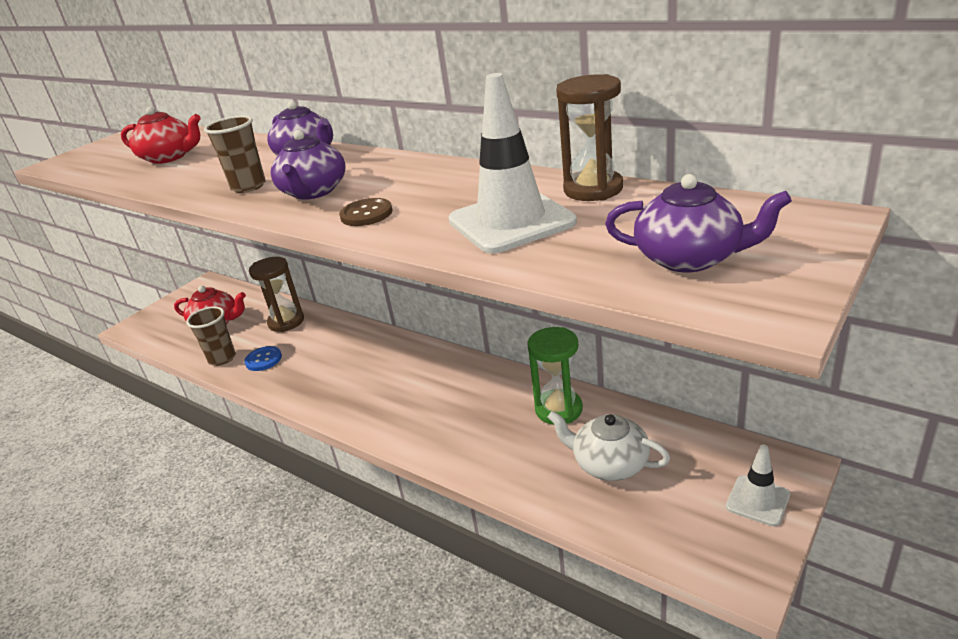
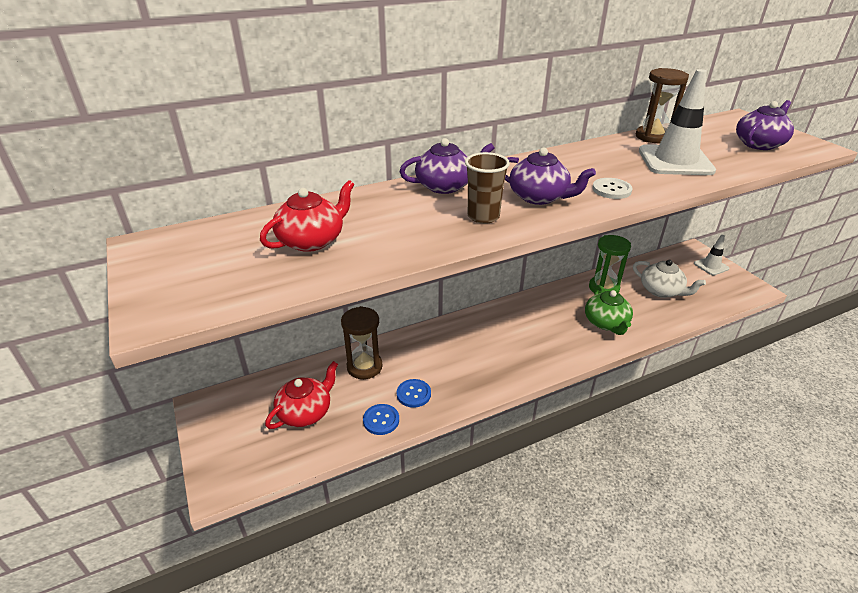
camera: 65 degrees left, 5 degrees up
(222, 358) = (381, 420): brown cup -> blue button
(366, 214) = (611, 190): brown button -> white button
(476, 436) = (606, 323): none -> green teapot
(609, 464) = (661, 291): white teapot -> white teapot turned 105 degrees counterclockwise

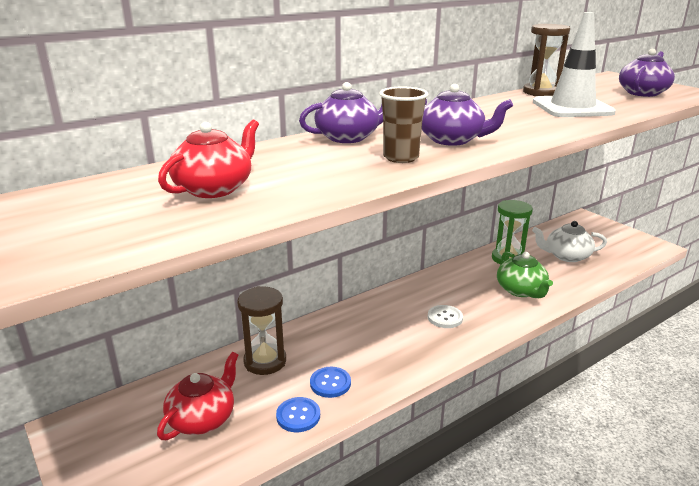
camera: 10 degrees left, 10 degrees down
(611, 190) = (522, 130): white button -> white button (445, 318)
(661, 291) = (566, 256): white teapot -> white teapot turned 150 degrees clockwise
(711, 266) = (606, 230): white traffic cone -> none

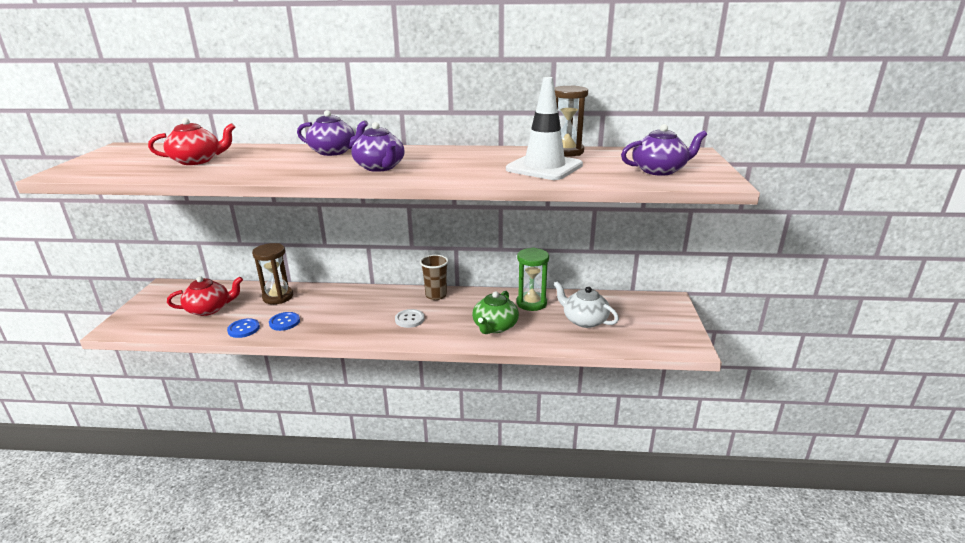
camera: 40 degrees right, 0 degrees up
(401, 158) = (317, 169): brown cup -> brown cup (436, 295)

